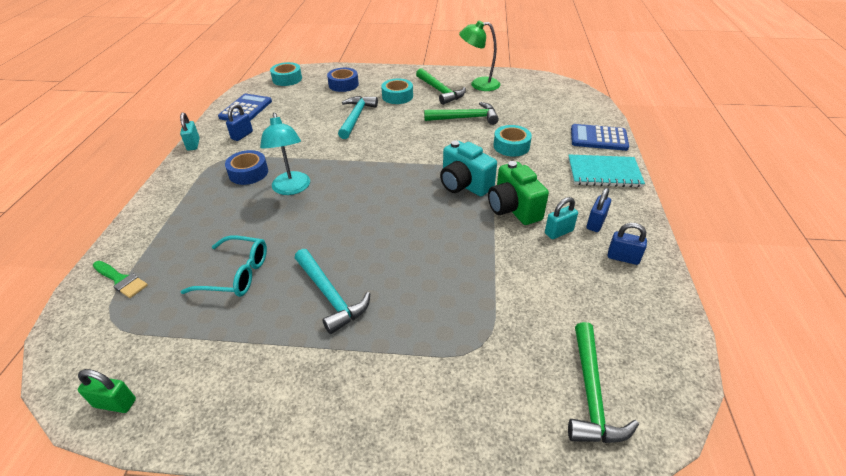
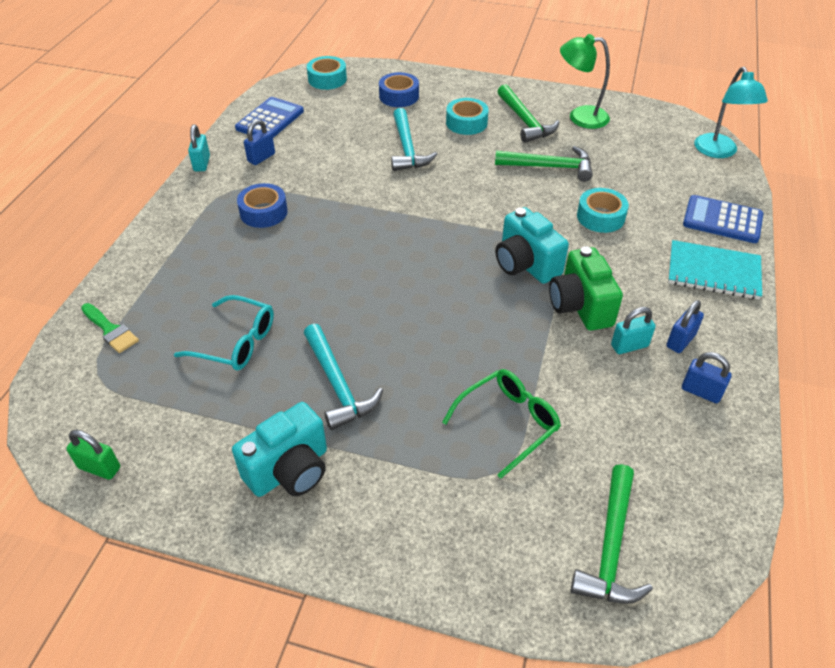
camera: 10 degrees right, 5 degrees up
(292, 189) = (312, 241): turquoise lamp -> turquoise lamp (718, 152)
(298, 375) = (290, 470): none -> turquoise camera
(356, 117) = (407, 149): turquoise hammer -> turquoise hammer turned 150 degrees clockwise
(480, 304) = (508, 423): none -> green glasses

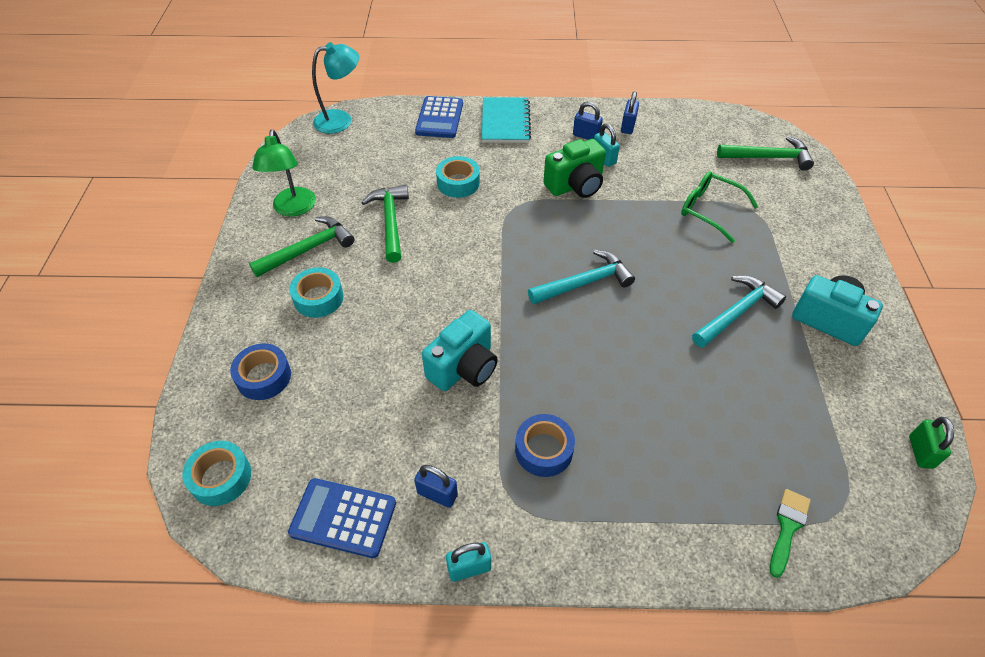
camera: 105 degrees left, 5 degrees up
(236, 342) = (736, 402): turquoise glasses -> none
(407, 149) = (382, 342): turquoise hammer -> turquoise hammer (584, 283)
(525, 264) = (540, 221): turquoise camera -> turquoise camera (464, 368)

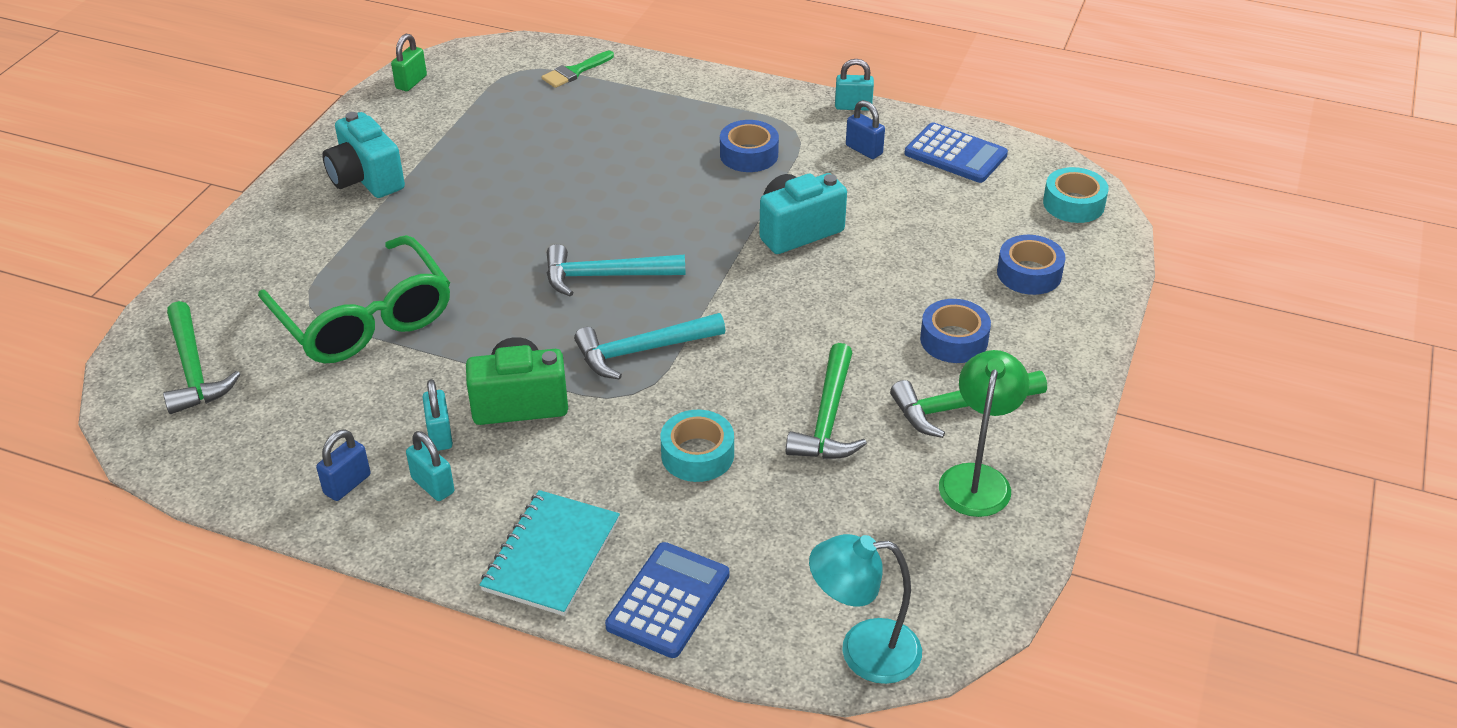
camera: 160 degrees left, 10 degrees down
(318, 298) = (953, 340): turquoise tape -> blue tape
(586, 136) = (433, 485): blue padlock -> turquoise padlock
(709, 210) = (364, 319): green glasses -> green glasses, size x1.62
(736, 313) = (457, 207): turquoise hammer -> turquoise hammer (642, 350)
(768, 157) = (193, 369): green hammer -> green hammer turned 135 degrees counterclockwise

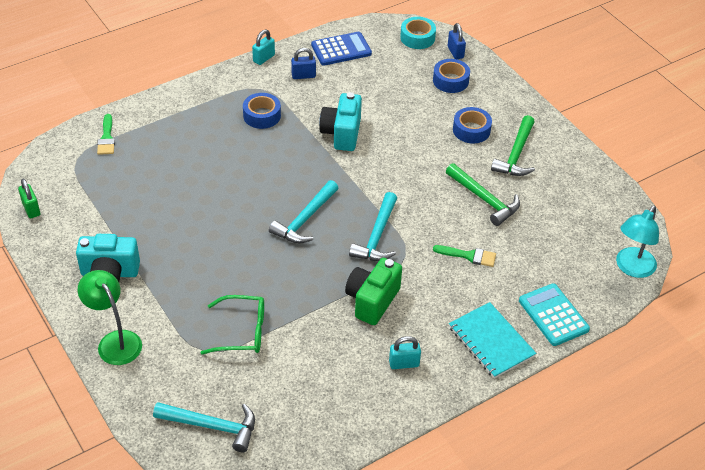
camera: 55 degrees left, 5 degrees up
(193, 369) = (212, 426): green hammer -> turquoise hammer
(347, 484) = (372, 398): blue padlock -> blue padlock (455, 52)
(364, 319) = (242, 332): green glasses -> green glasses, size x0.62
(440, 435) = (368, 343): turquoise padlock -> none
(668, 600) = (553, 315): blue calculator -> turquoise calculator
(697, 455) = (469, 256): turquoise tape -> green brush
(977, 478) = (563, 176): green lamp -> green lamp (115, 341)

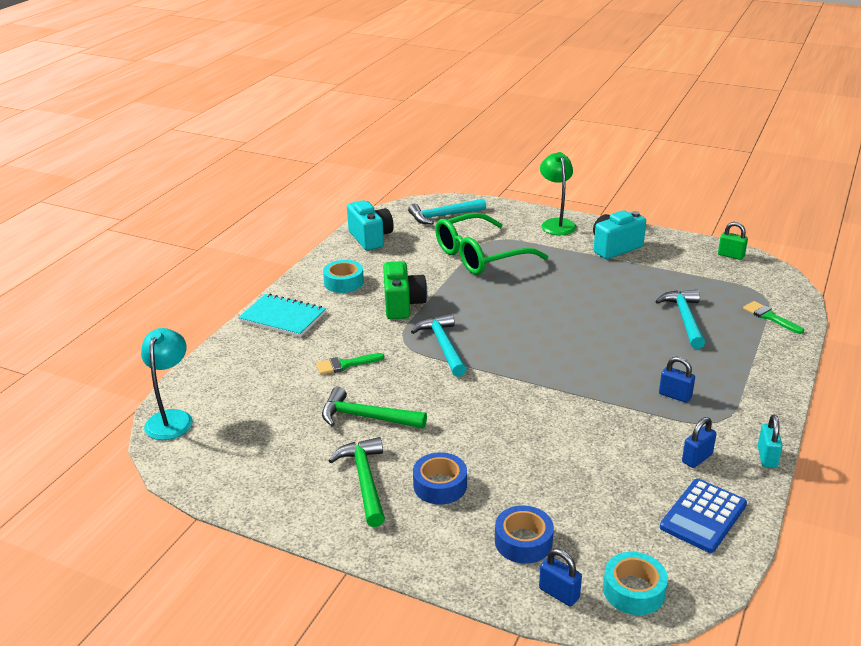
camera: 150 degrees right, 15 degrees down
(115, 341) = (556, 224): green lamp -> green lamp turned 120 degrees counterclockwise
(242, 332) = (480, 256): green glasses -> green glasses, size x1.62
(262, 116) = (675, 395): blue tape -> blue padlock
(305, 219) = (519, 332): turquoise hammer -> turquoise hammer (685, 319)
(341, 133) = (575, 415): turquoise camera -> turquoise camera (371, 238)
(404, 363) = (344, 282): turquoise padlock -> turquoise tape
(553, 315) = (237, 353): turquoise calculator -> none

